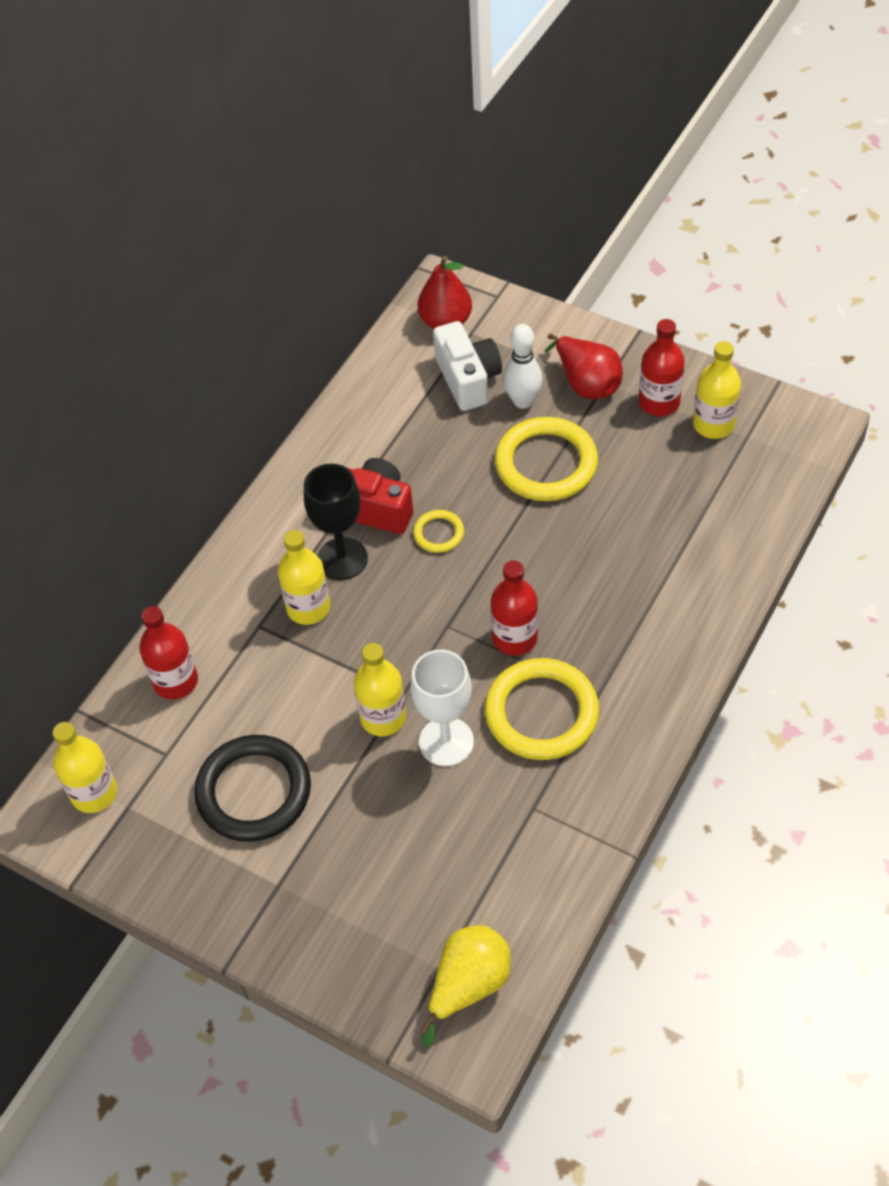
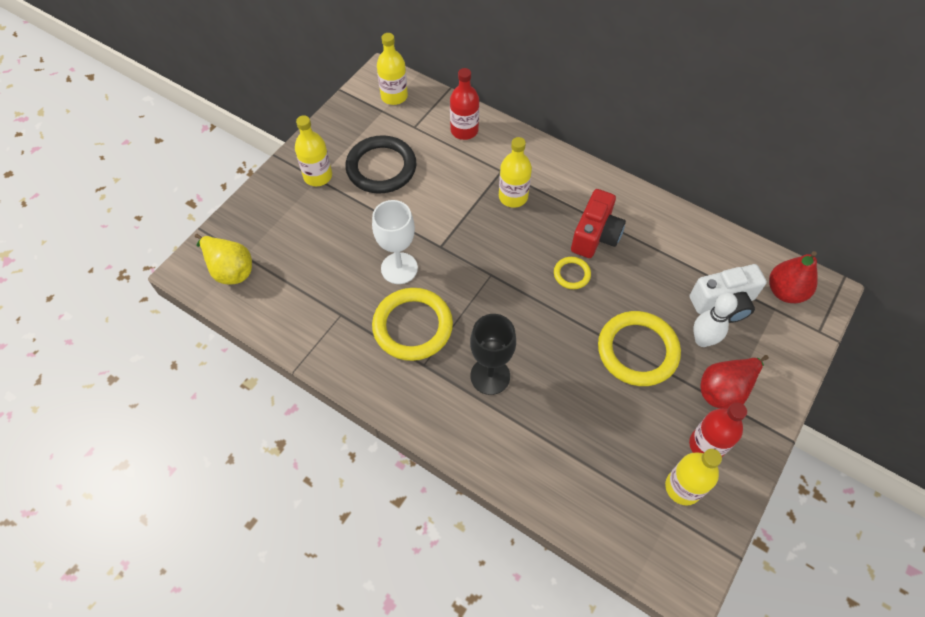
camera: 90 degrees right, 5 degrees up
(342, 559) = (552, 216): black goblet -> black goblet (490, 376)
(383, 717) = (423, 234): yellow bottle -> yellow bottle (318, 176)
(514, 638) = (476, 315): red bottle -> none

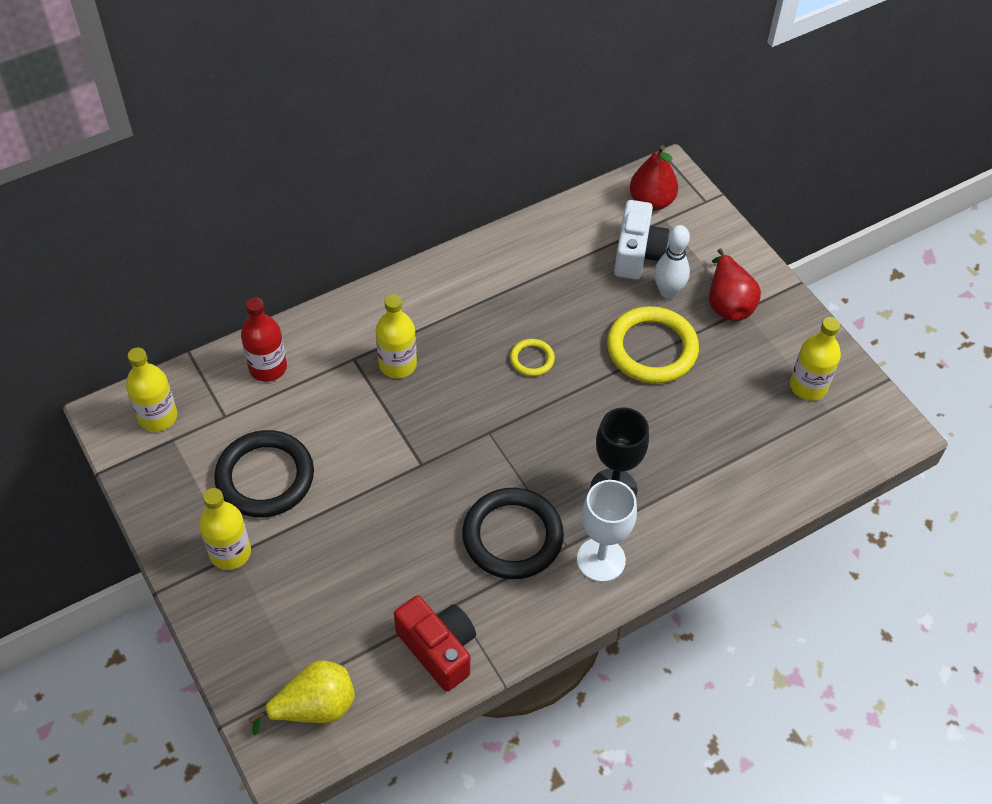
camera: 65 degrees left, 5 degrees down
(399, 268) = (426, 518): white goblet -> white goblet (601, 560)
(412, 326) = (512, 536): yellow ring -> black ring
(595, 235) = (496, 315): red camera -> red camera (438, 649)
(706, 445) = (776, 347): red bottle -> none

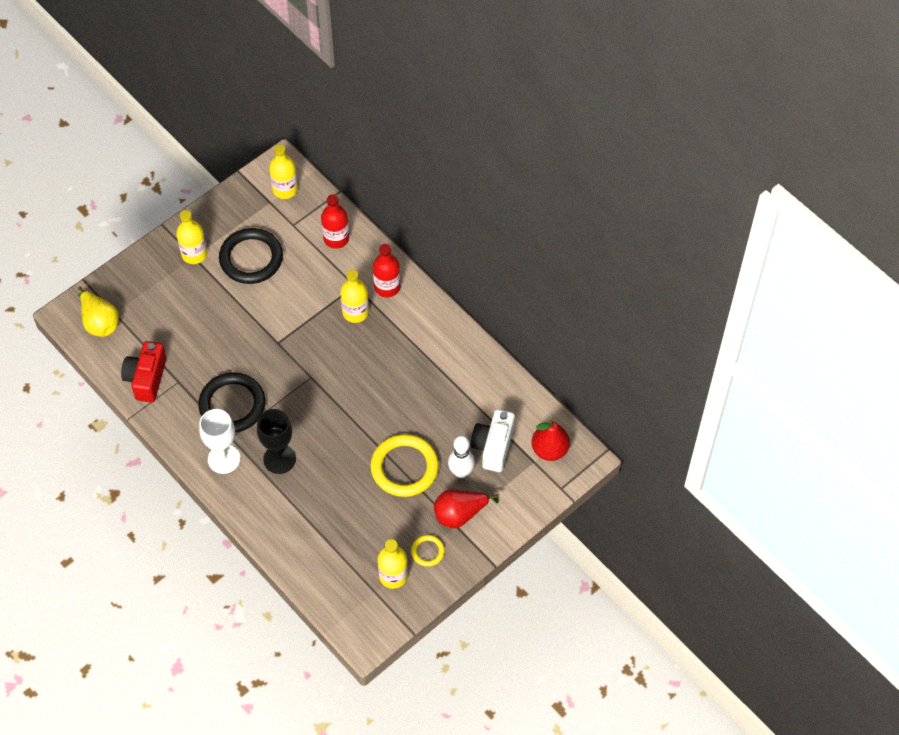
camera: 80 degrees right, 5 degrees up
(368, 322) = (387, 287): none -> red bottle
(438, 649) = (146, 378): red camera -> red camera turned 150 degrees clockwise
(532, 359) = (377, 392): yellow ring -> yellow ring (427, 551)
(637, 254) = (493, 446): white camera -> white camera turned 105 degrees clockwise

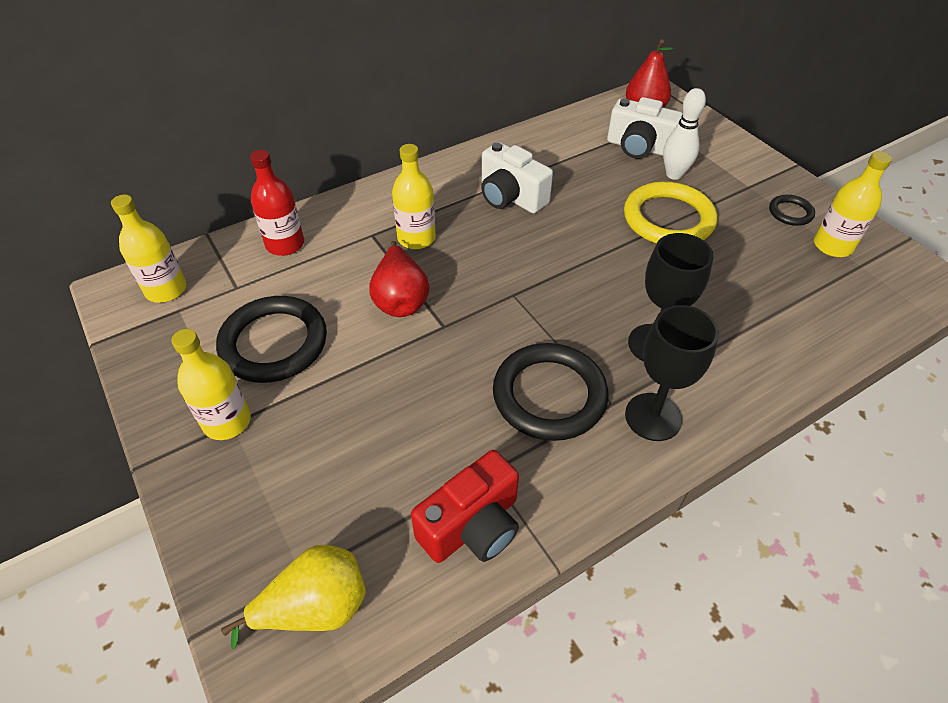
camera: 80 degrees left, 10 degrees down
(146, 378) = (472, 526): red camera -> red camera turned 60 degrees counterclockwise
(224, 459) = (653, 417): white goblet -> black goblet
(387, 287) = (386, 205): red bottle -> none
(411, 363) = (511, 197): none -> white camera
(427, 551) = (790, 212): yellow ring -> black ring
(460, 514) = (733, 181): red pear -> red pear (400, 299)

